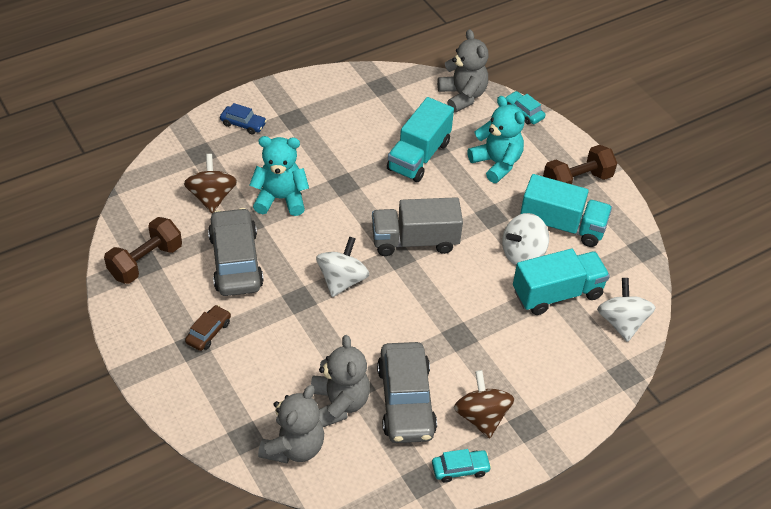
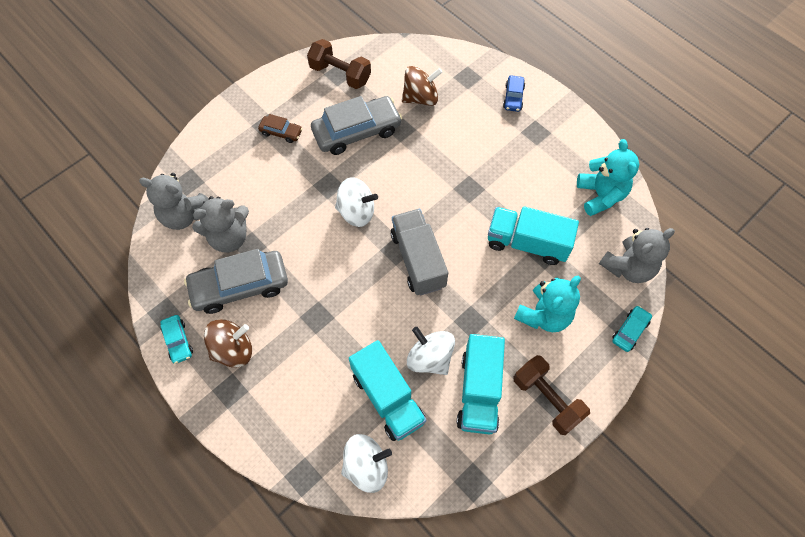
camera: 80 degrees right, 15 degrees up
(280, 199) = (435, 145): turquoise teddy bear -> turquoise teddy bear (600, 195)

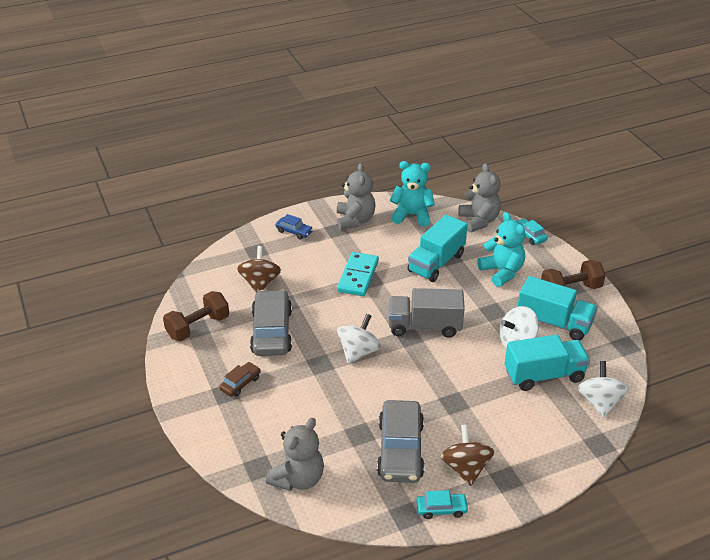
camera: 70 degrees left, 25 degrees down
(229, 237) = (342, 447): grey teddy bear -> grey teddy bear (355, 220)
(469, 176) = (358, 276): none -> turquoise domino

